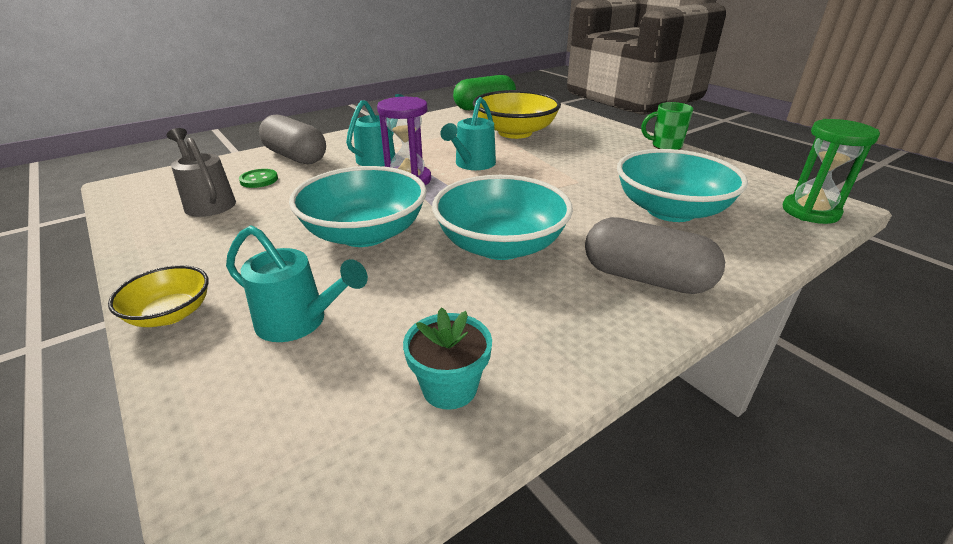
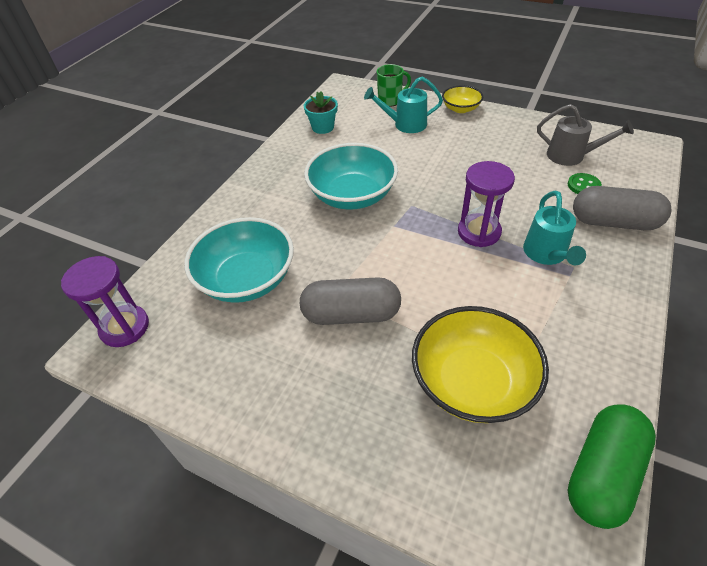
camera: 155 degrees right, 15 degrees up
(365, 233) = (440, 173): turquoise bowl -> none
(472, 165) = (451, 279): turquoise watering can -> none
(646, 278) = (257, 204): grey capsule -> grey capsule (351, 314)
(665, 146) = (263, 431): green mug -> green mug (390, 100)
(810, 212) = (125, 327): green hourglass -> purple hourglass

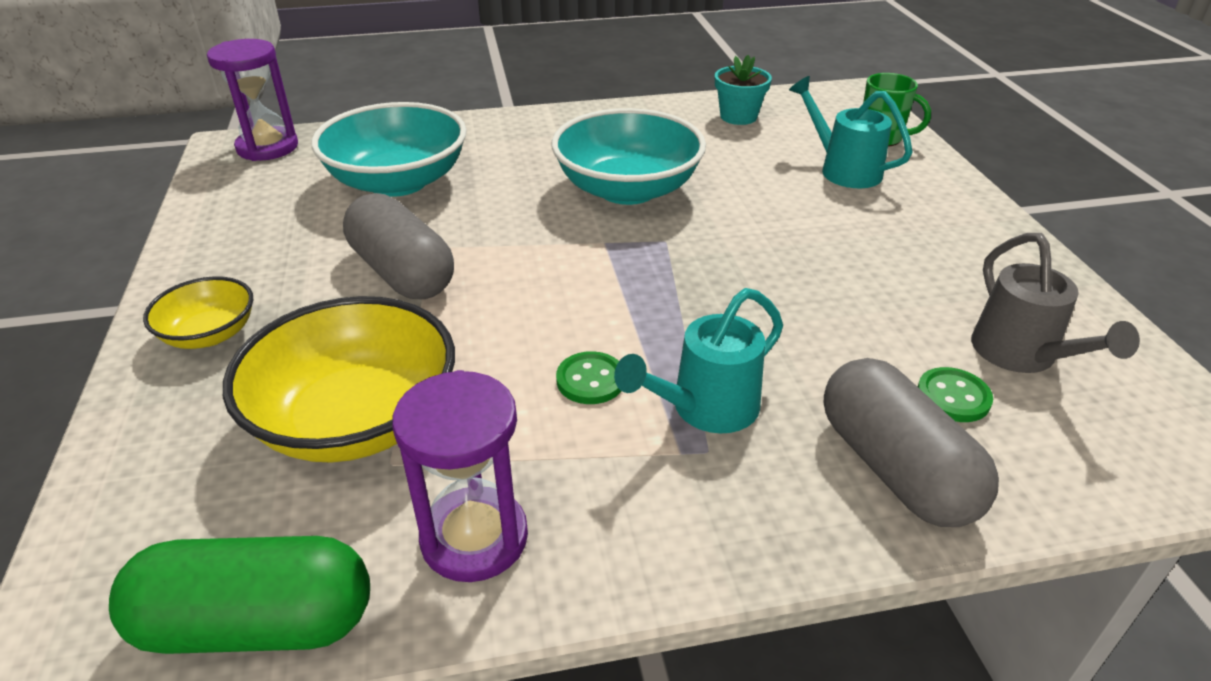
camera: 50 degrees right, 10 degrees down
(460, 109) = (964, 200): yellow bowl -> yellow bowl (209, 334)
(479, 232) = (679, 320): purple hourglass -> purple hourglass (474, 538)
(502, 281) = (590, 380): none -> green button

